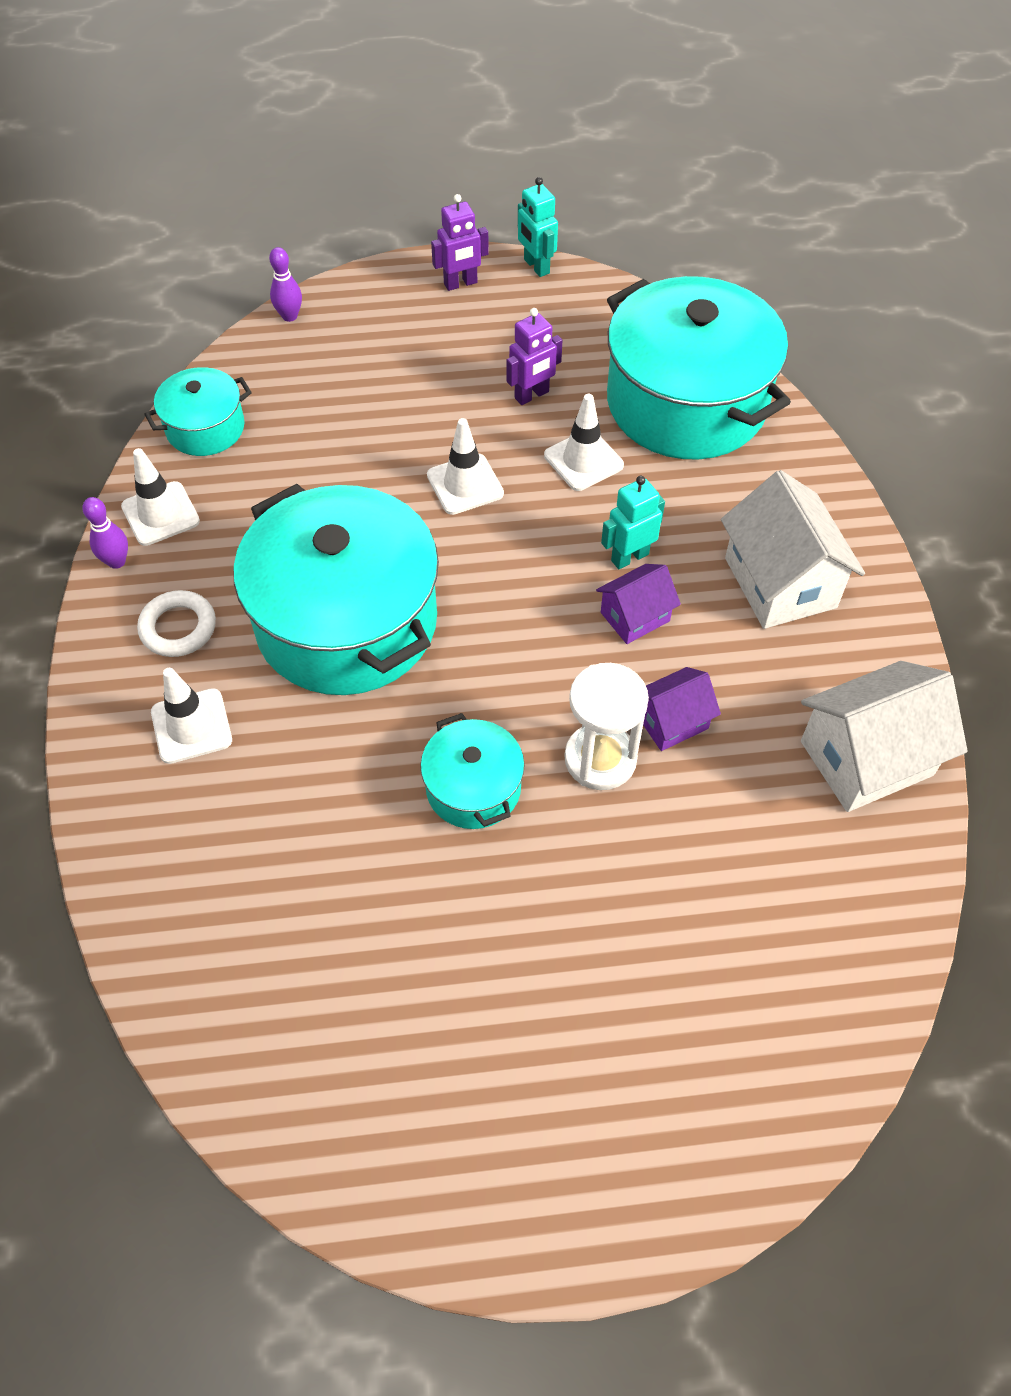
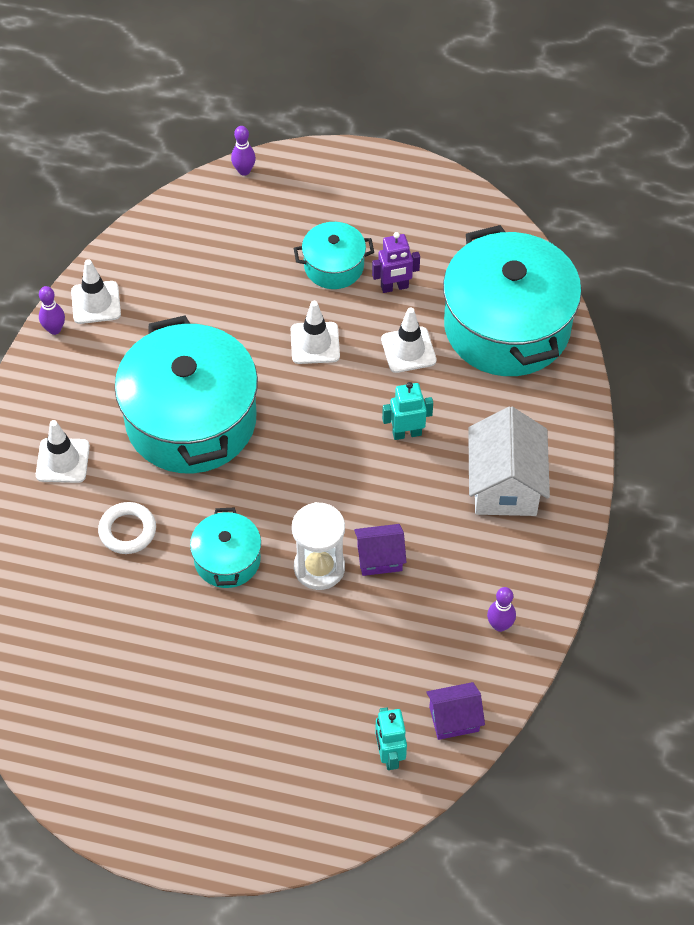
camera: 20 degrees right, 0 degrees up
(178, 628) = (78, 390): white ring -> white ring (127, 531)
(205, 428) = (150, 245): turquoise pot -> turquoise pot (334, 266)
(460, 284) = (382, 179): purple robot -> none
(536, 266) = (446, 180): turquoise robot -> turquoise robot (389, 755)
(635, 616) = (389, 477): purple house -> purple house (454, 719)
(866, 758) = (500, 625): white house -> purple bowling pin

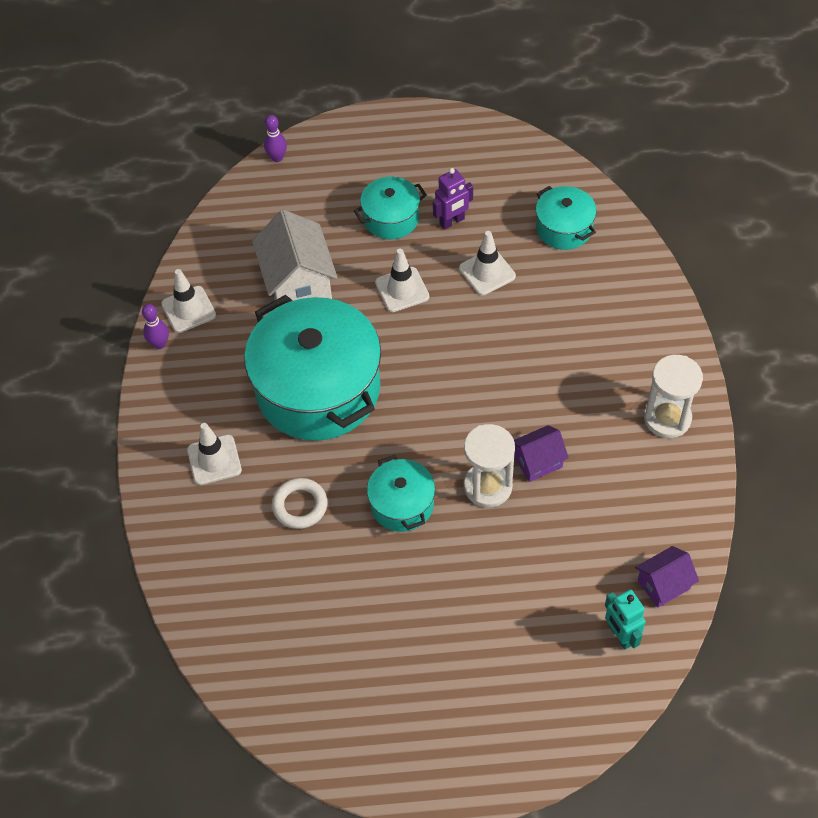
camera: 15 degrees left, 0 degrees up
(406, 433) = (516, 345): turquoise robot -> none
(500, 625) = (668, 489): purple bowling pin -> none
(505, 485) = (620, 365): white house -> white house (298, 283)
(507, 327) = (564, 228): turquoise pot -> turquoise pot, size x0.48
(529, 554) = (667, 418): none -> white hourglass

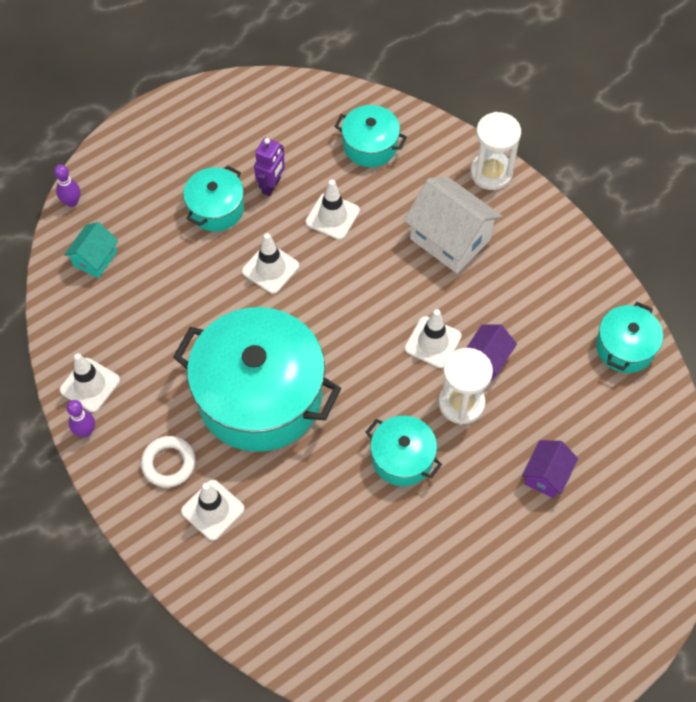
camera: 35 degrees left, 5 degrees up
(263, 211) = (95, 259): none -> turquoise house
(298, 283) = (174, 309): white house -> white house (450, 239)
(300, 506) = (317, 508): white ring -> white ring (168, 463)
(500, 422) = (433, 342): none -> white traffic cone
(620, 635) = (647, 468): turquoise robot -> none
(663, 584) = (651, 408): purple house -> purple house (546, 475)
(667, 418) = (562, 268): white hourglass -> white hourglass (491, 173)
(677, 518) = (625, 347): none -> turquoise pot

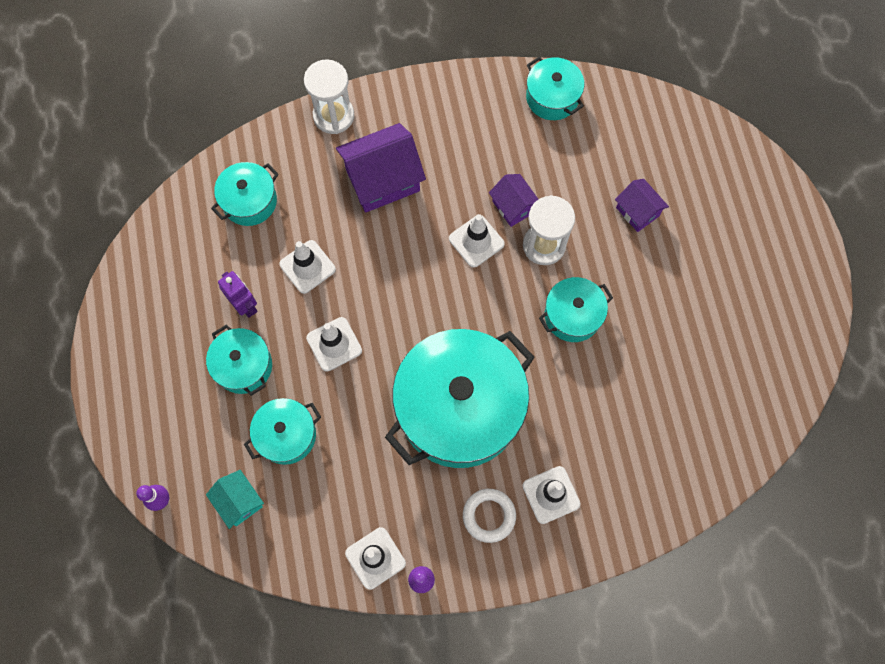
camera: 65 degrees left, 10 degrees up
(169, 268) = (286, 435): none -> turquoise pot
(450, 239) = (382, 180): white house -> purple house

